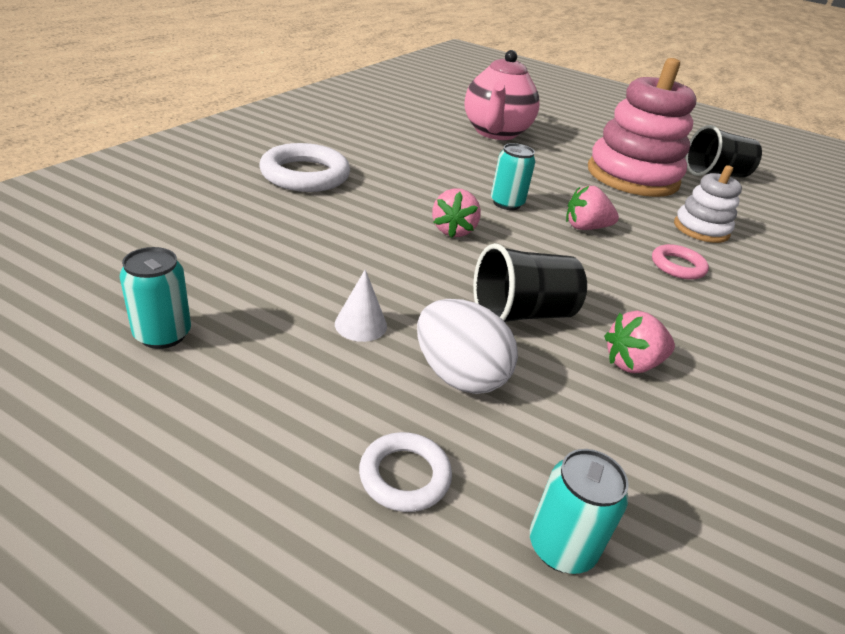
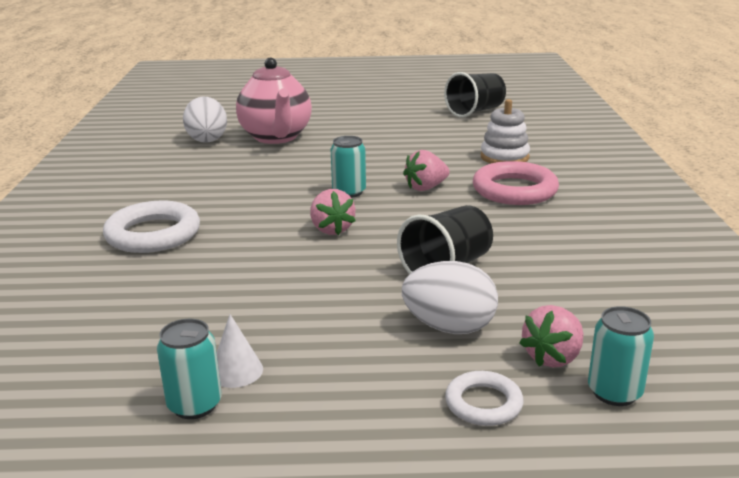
camera: 25 degrees left, 10 degrees down
(361, 324) = (342, 326): white cone -> white cone (236, 371)
(436, 115) = (207, 139): none -> white egg
(632, 176) = (419, 135): pink stacking toy -> none
(632, 363) = (549, 268): pink strawberry -> pink strawberry (553, 357)
(677, 266) = (514, 190): pink ring -> pink ring, size x1.77

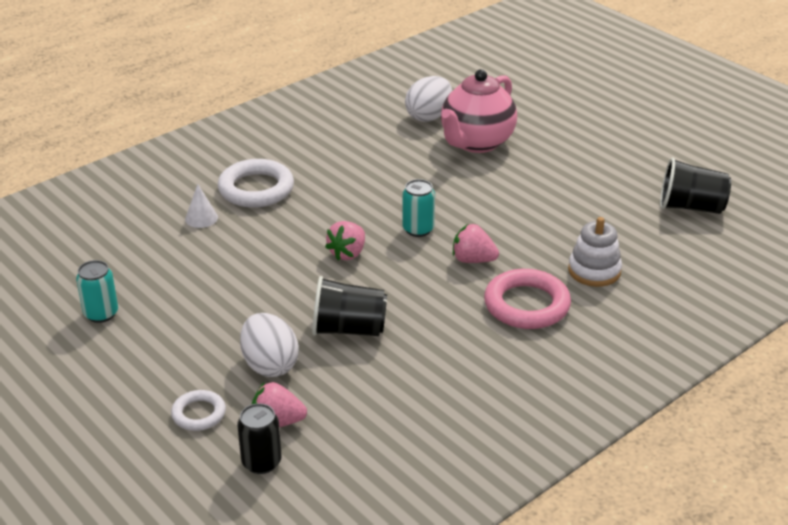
camera: 50 degrees right, 10 degrees up
(236, 371) = (143, 310): white cone -> white cone (201, 218)
(614, 392) = (261, 462): turquoise can -> black can

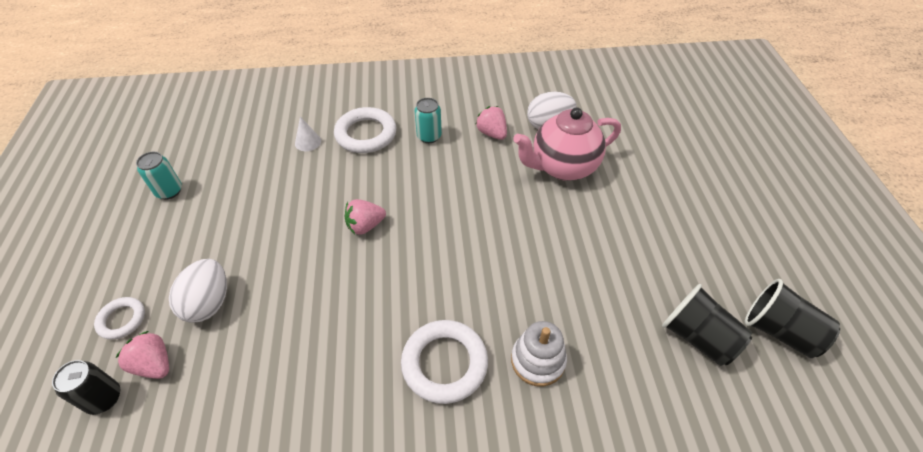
camera: 35 degrees right, 15 degrees up
(348, 329) = (292, 302): black cup -> black cup (779, 331)
(418, 229) = (437, 230): turquoise can -> turquoise can (429, 136)
(473, 260) = (448, 286): pink strawberry -> pink strawberry (492, 133)
(526, 305) = (444, 363): pink ring -> white ring

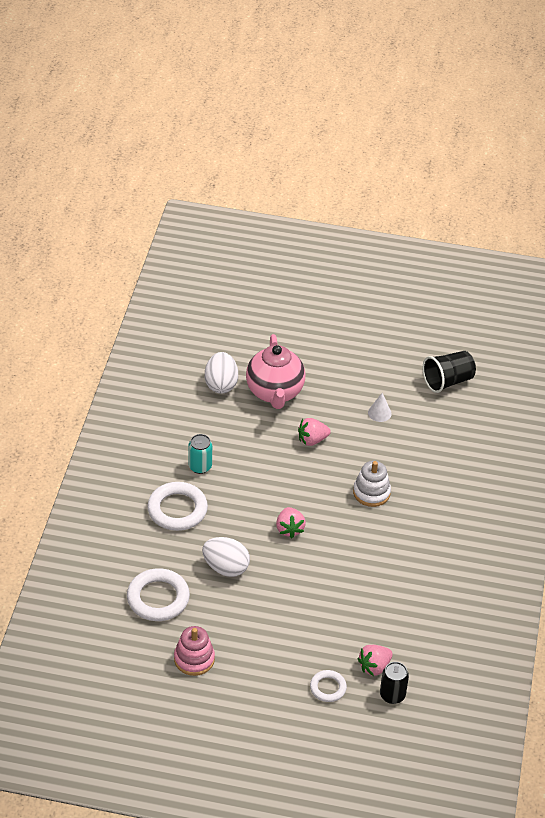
camera: 75 degrees left, 5 degrees down
(169, 191) = (194, 659): turquoise can -> pink stacking toy
(209, 303) = (331, 634): white egg -> white egg (226, 568)
(308, 142) = (169, 553): white cone -> white cone (379, 413)
(444, 363) = (425, 509): white ring -> white ring (158, 598)
(492, 133) = (215, 424): pink strawberry -> pink strawberry (312, 440)
(538, 360) = (438, 462): white stacking toy -> white stacking toy (371, 492)
(779, 331) = (456, 343): black cup -> none

